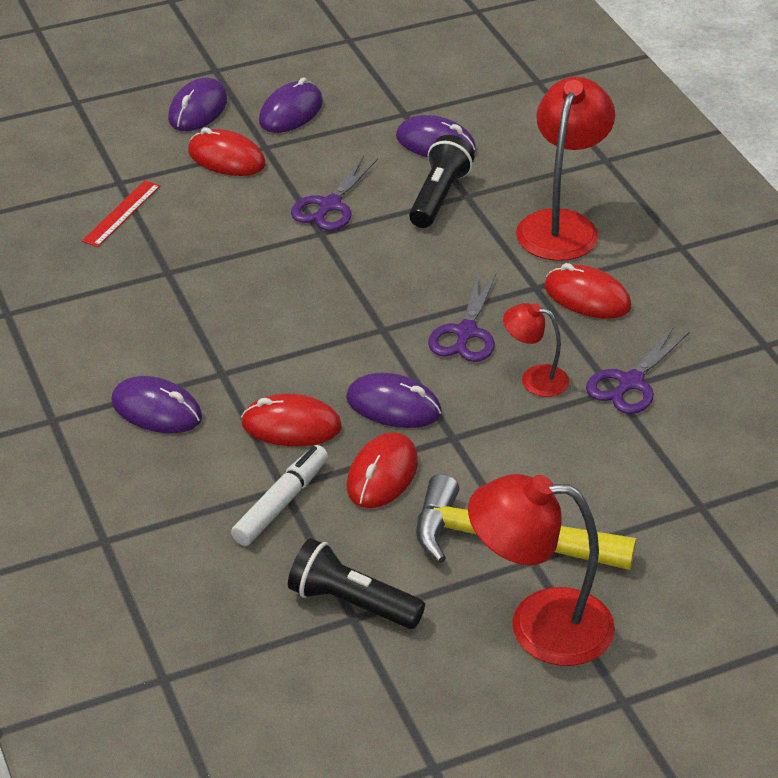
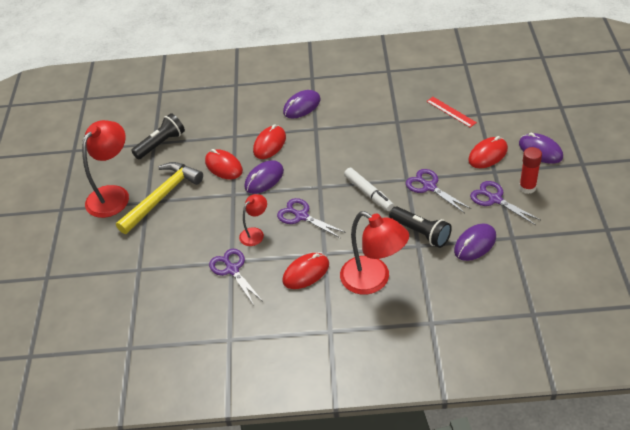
camera: 115 degrees right, 5 degrees up
(281, 503) = (226, 134): white marker -> white marker (368, 193)
(291, 112) = (527, 187): purple mouse -> red glue stick
(330, 138) = (495, 199): none -> purple scissors

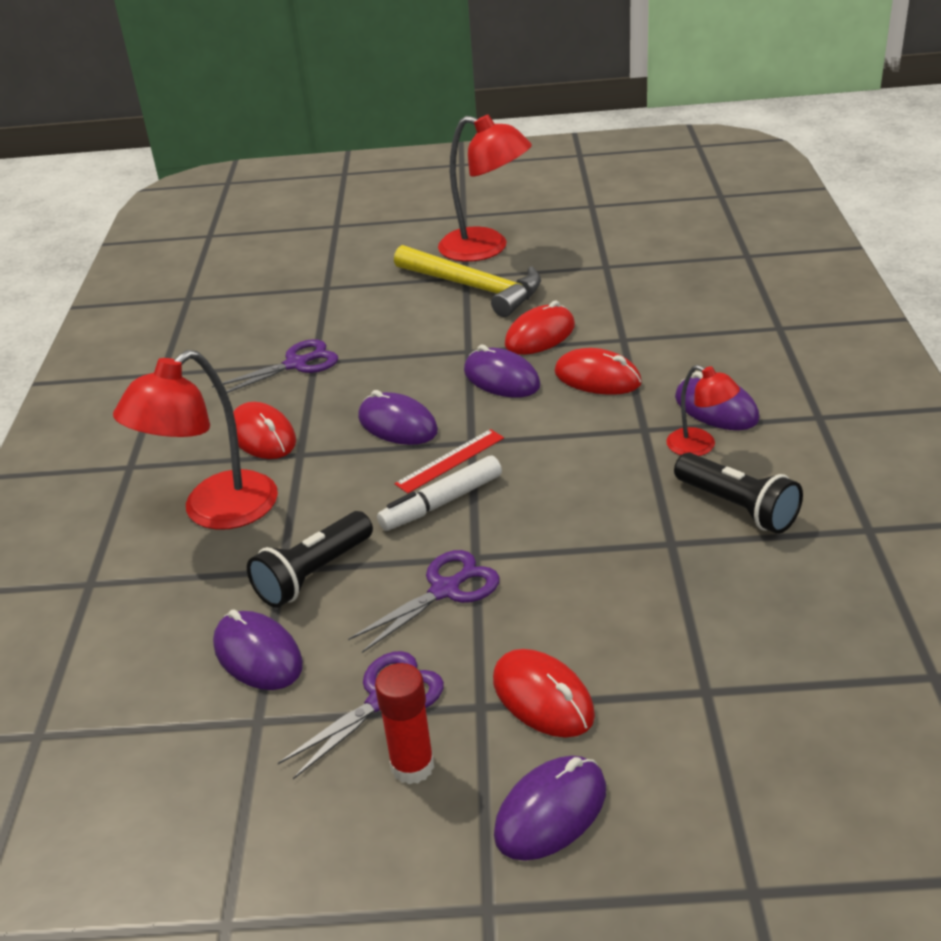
camera: 90 degrees right, 10 degrees down
(161, 144) = (603, 272): black flashlight -> black flashlight (737, 507)
(255, 233) = (369, 379): red lamp -> red lamp (700, 447)
(301, 216) = (398, 424): purple scissors -> purple mouse
(451, 112) = (712, 636): red ruler -> red ruler (450, 461)

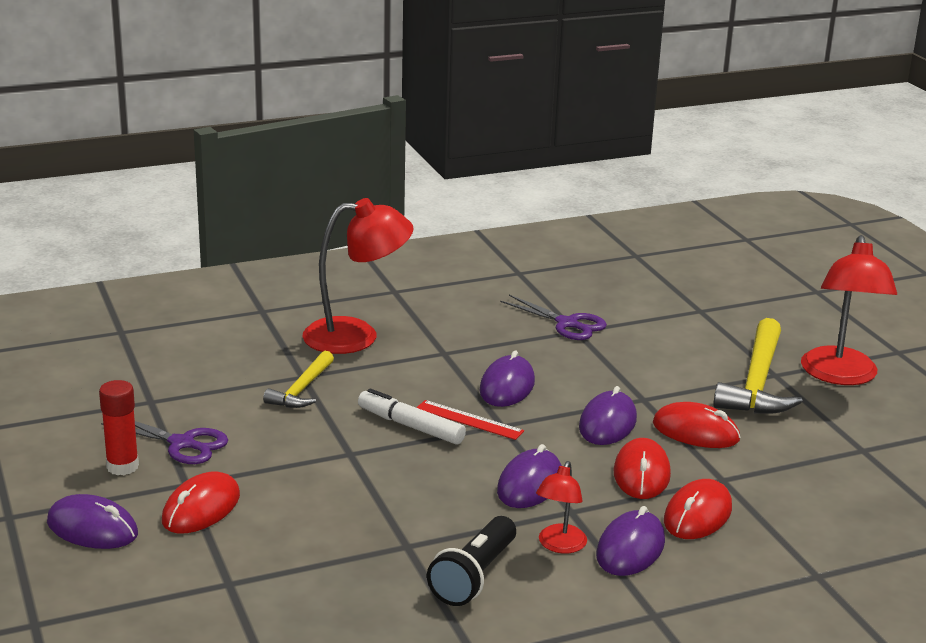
camera: 65 degrees right, 10 degrees down
(215, 512) = (356, 336): red lamp -> red lamp turned 150 degrees clockwise
(258, 655) = (211, 387): purple mouse -> purple mouse (530, 484)
(262, 436) = (459, 332): red mouse -> red mouse (697, 515)
(313, 574) = (302, 389): black flashlight -> yellow hammer
(445, 590) = (304, 447): purple scissors -> none

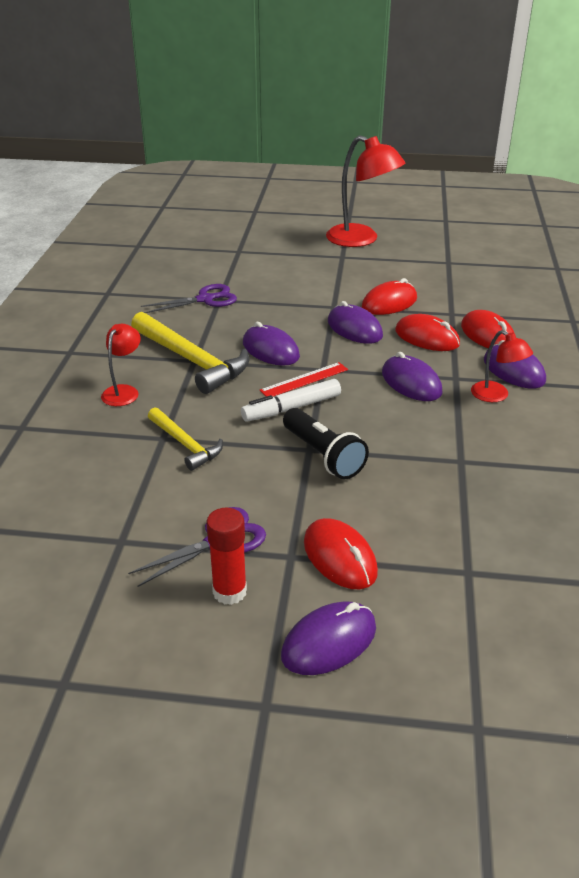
camera: 60 degrees left, 10 degrees up
(356, 336) = (124, 391): red lamp -> red lamp, size x0.53
(474, 576) = (517, 443): black flashlight -> black flashlight (323, 455)
(757, 382) = (347, 264): yellow hammer -> yellow hammer (192, 360)

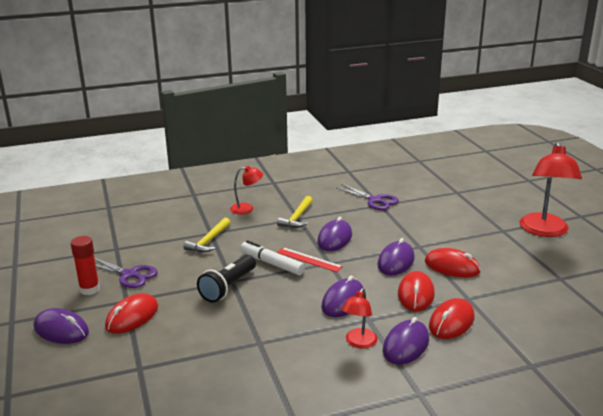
camera: 65 degrees right, 10 degrees down
(192, 360) = (297, 217): yellow hammer -> yellow hammer, size x0.58

